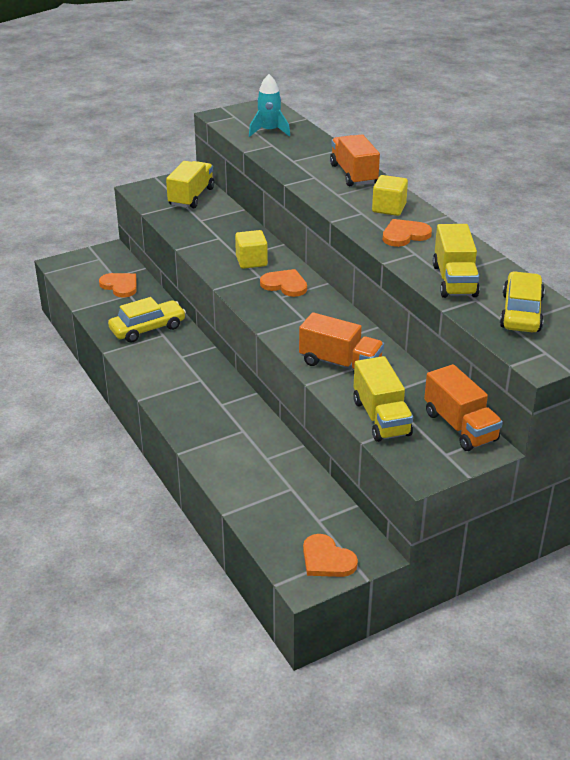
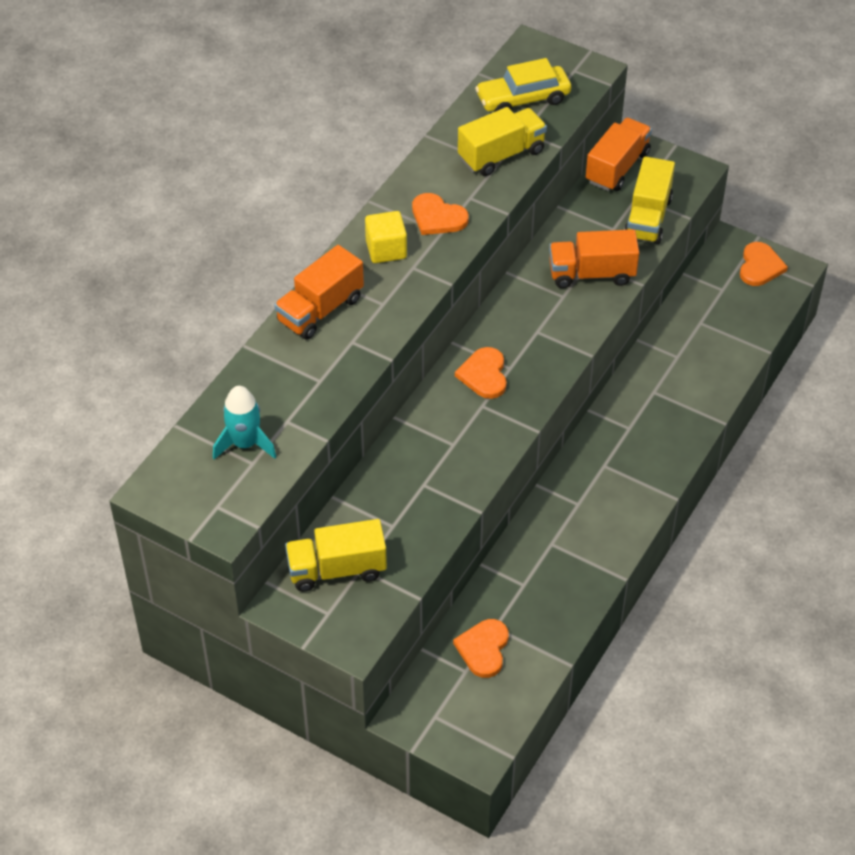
camera: 120 degrees left, 15 degrees up
(147, 328) = (551, 564): yellow car -> none
(251, 261) = (456, 426): yellow cube -> none
(340, 364) = (591, 274): orange truck -> orange truck turned 90 degrees counterclockwise
(381, 418) = (647, 218): yellow truck -> yellow truck turned 150 degrees clockwise

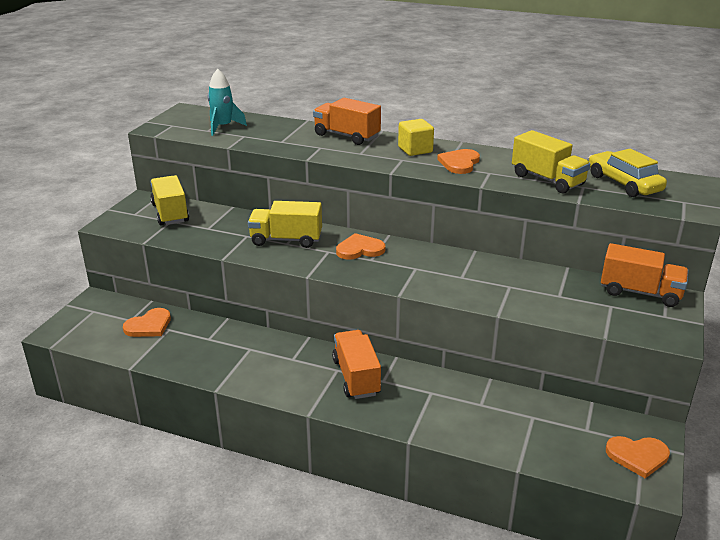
camera: 80 degrees right, 20 degrees down
(483, 649) = (149, 325): orange heart -> orange heart turned 135 degrees clockwise
(591, 274) = (495, 288): orange truck -> orange truck (356, 377)
(647, 218) = (586, 313): yellow truck -> yellow truck (286, 240)

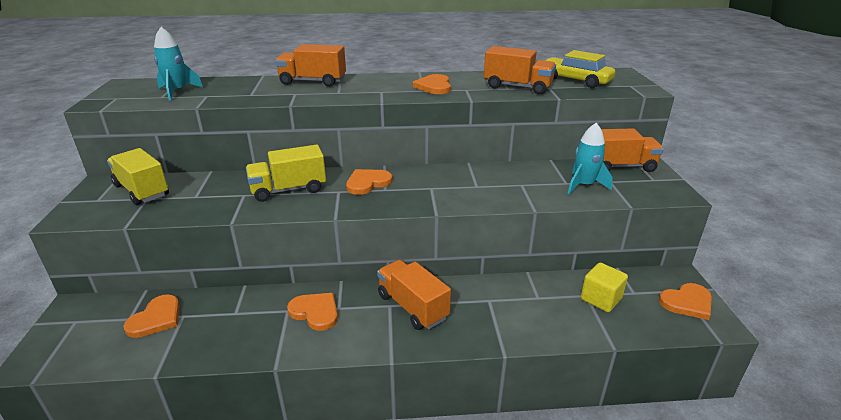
camera: 25 degrees left, 0 degrees up
(271, 357) = (315, 312): none -> orange heart
(415, 150) = (386, 83): yellow cube -> yellow cube (601, 299)
(547, 180) = (517, 87): yellow truck -> orange truck
(576, 303) = (584, 185): none -> turquoise rocket

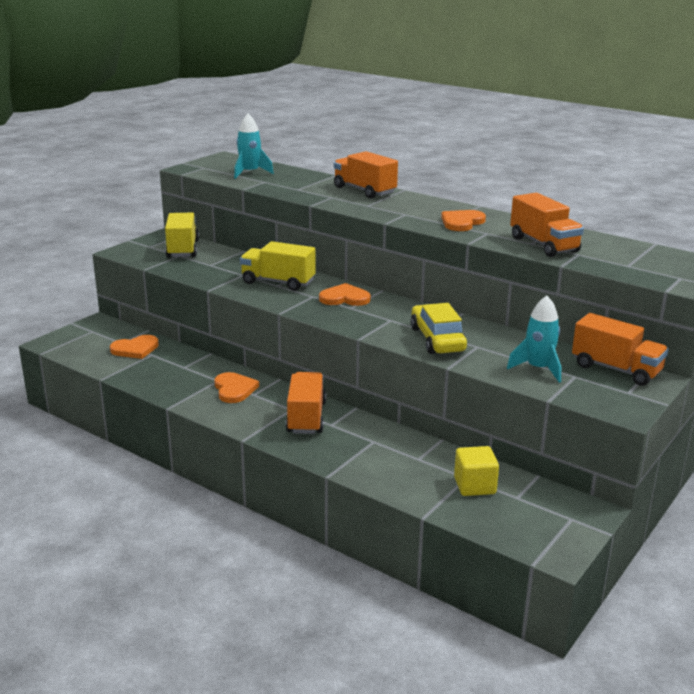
camera: 40 degrees right, 5 degrees down
(575, 80) = (625, 256): yellow car -> yellow car (437, 339)
(687, 302) = (558, 528): orange heart -> none

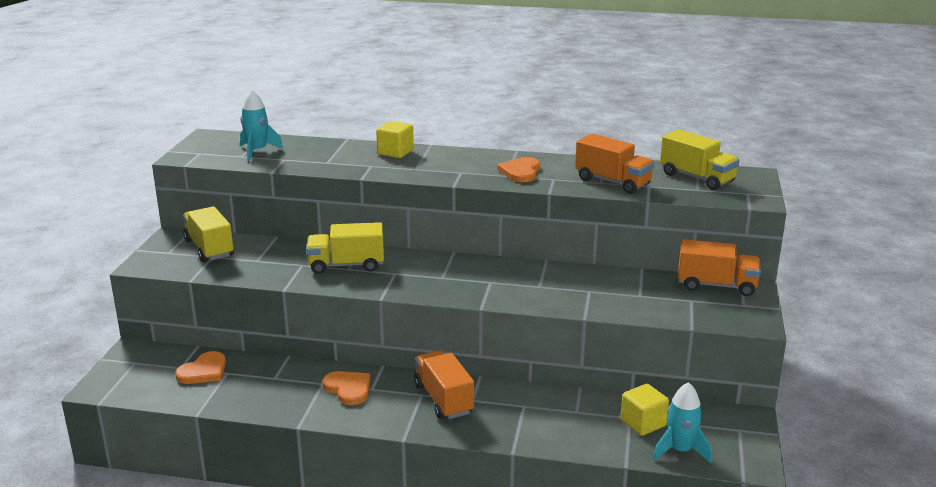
camera: 25 degrees left, 0 degrees up
(344, 298) = (427, 268): orange heart -> none
(364, 190) = (395, 152): orange truck -> yellow cube
(437, 339) = (550, 292): yellow car -> none
(538, 369) = (657, 300): turquoise rocket -> turquoise rocket (680, 450)
(638, 256) = (697, 178): none -> yellow truck

